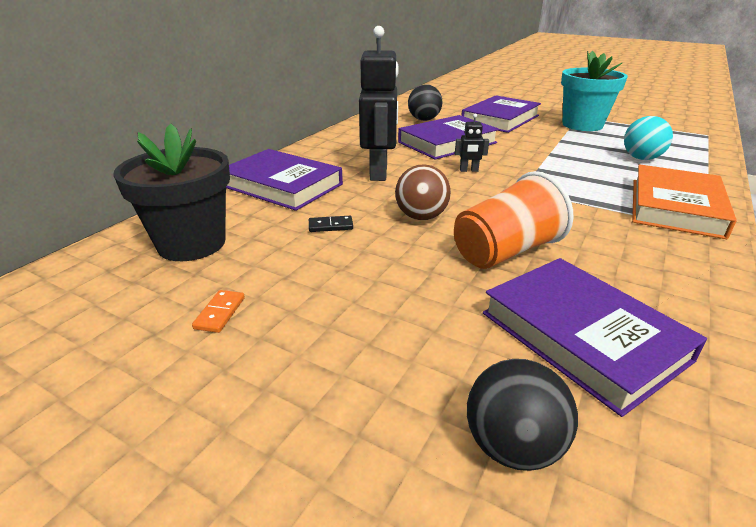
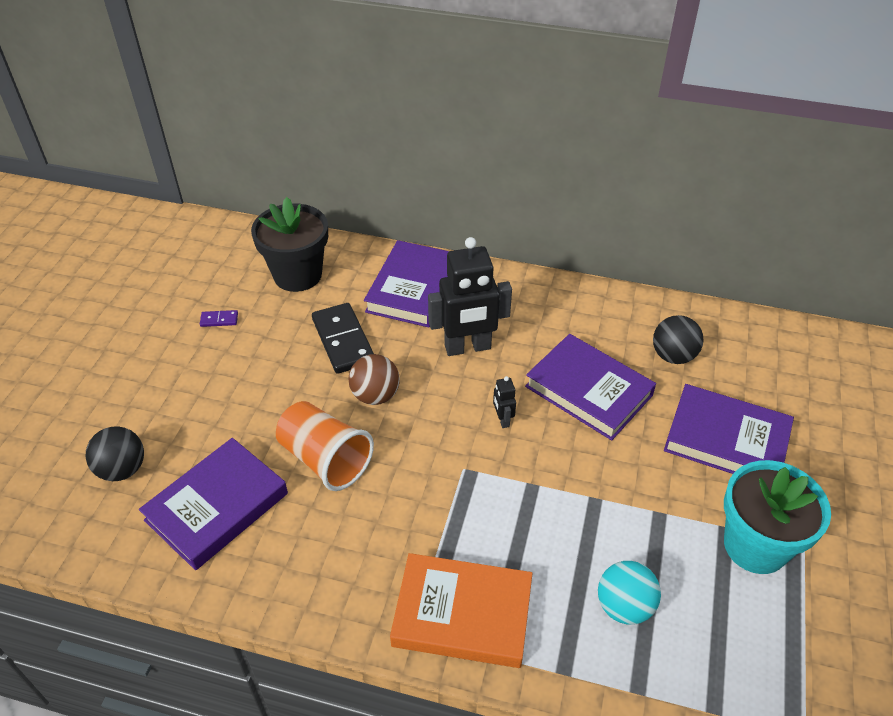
camera: 75 degrees right, 15 degrees up
(220, 313) = (219, 320): orange domino -> purple domino
(330, 226) = (343, 340): black domino -> black domino, size x2.24

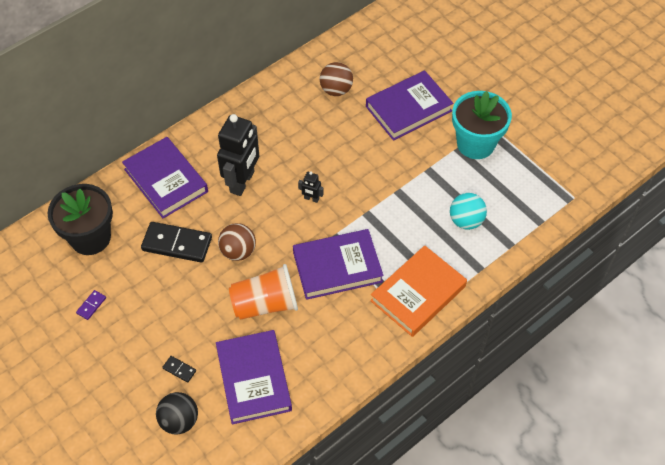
camera: 55 degrees left, 10 degrees up
(187, 432) = (179, 369): none -> black domino
(588, 390) = (326, 145): purple book -> purple book (337, 267)
(673, 356) = (336, 90): black ball -> brown ball

